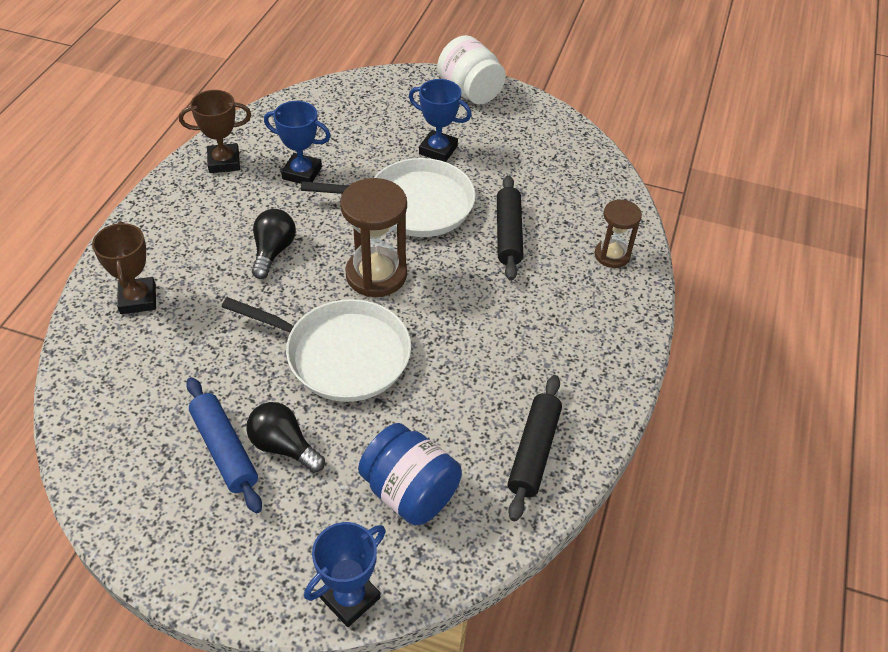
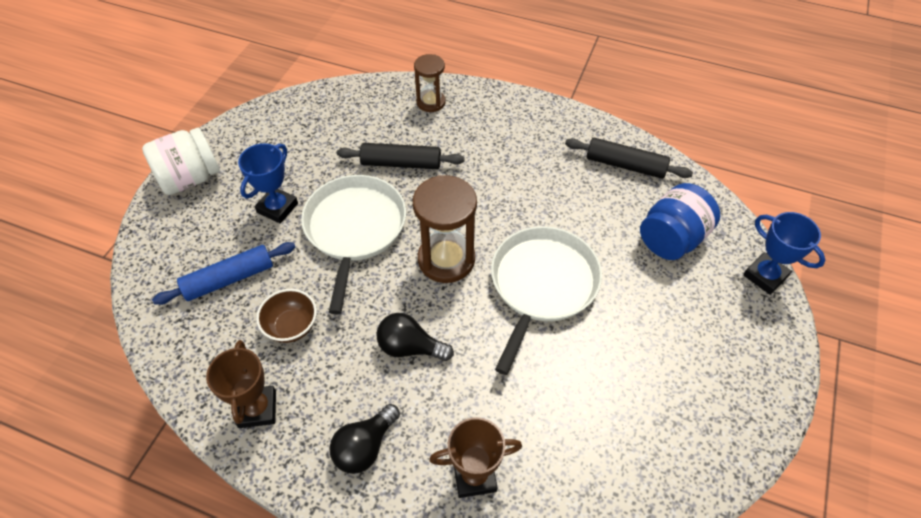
camera: 85 degrees left, 5 degrees up
(225, 449) = (652, 370): blue rolling pin -> blue rolling pin (229, 279)
(283, 446) = (643, 325): black light bulb -> black light bulb (365, 447)
(302, 173) = (291, 326): blue trophy -> brown bowl

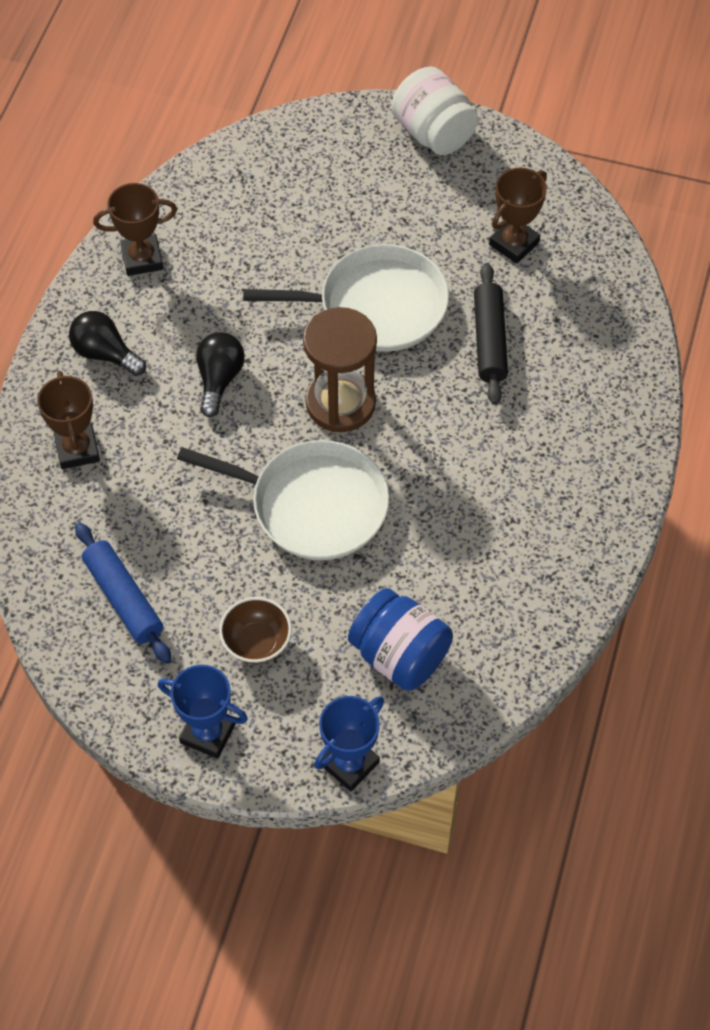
camera: 85 degrees right, 5 degrees up
(229, 279) = (294, 202): blue rolling pin -> blue rolling pin (124, 598)
(277, 208) = (399, 225): blue trophy -> blue trophy (208, 733)
(291, 326) = (238, 269): brown bowl -> brown bowl (256, 643)
(315, 141) = (514, 243): none -> brown trophy
(431, 102) = (611, 362): brown hourglass -> none
(625, 165) = (526, 605): black rolling pin -> none

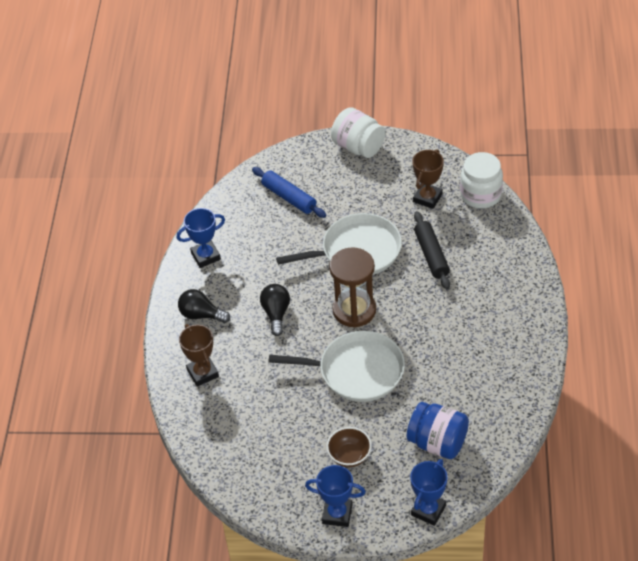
camera: 10 degrees left, 10 degrees down
(124, 598) = (260, 450): blue rolling pin -> blue rolling pin (289, 197)
(142, 259) = (205, 256): brown trophy -> blue trophy
(599, 258) = (480, 195): none -> white jar

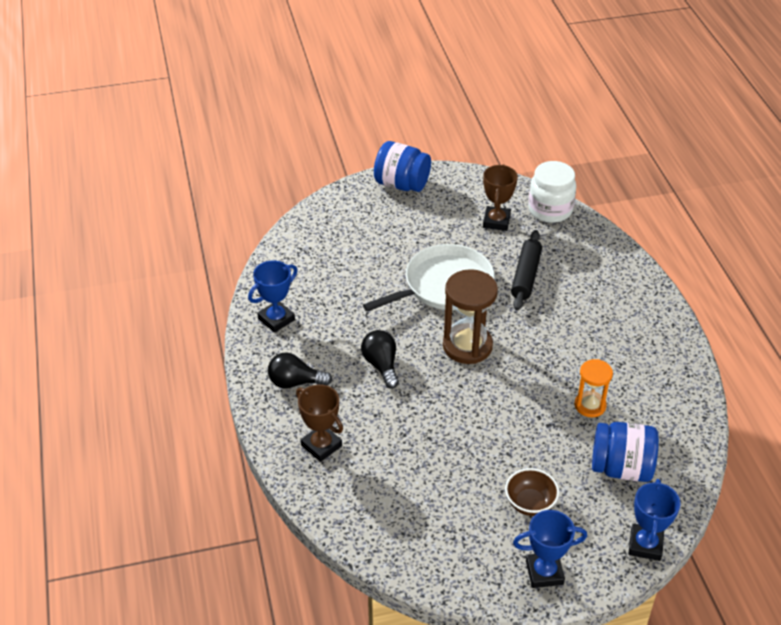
camera: 20 degrees left, 5 degrees down
(289, 197) = (347, 244): blue rolling pin -> none
(357, 371) = (497, 409): white pan -> none
(358, 147) = (401, 184): white jar -> blue jar
(431, 255) = (525, 276): black rolling pin -> black rolling pin turned 45 degrees clockwise
(435, 383) = (590, 405): none -> orange hourglass

